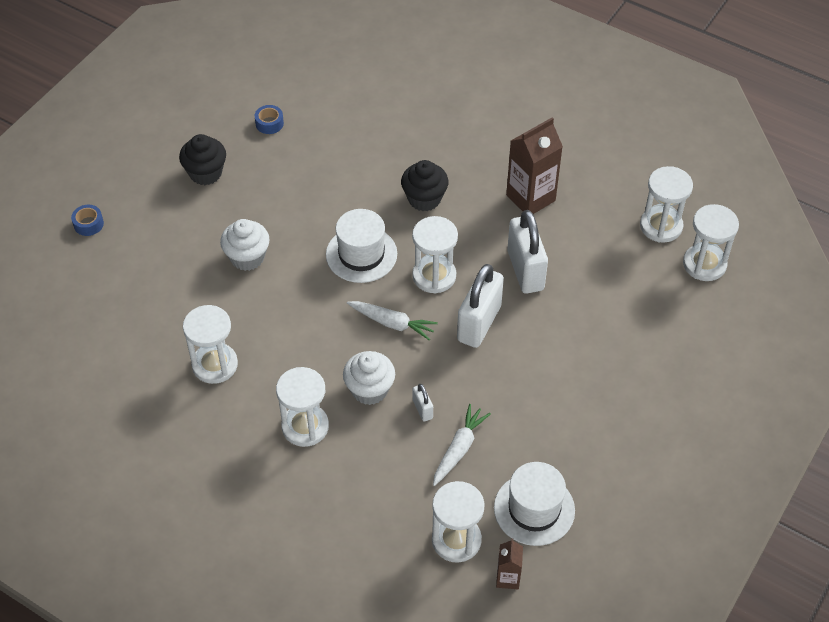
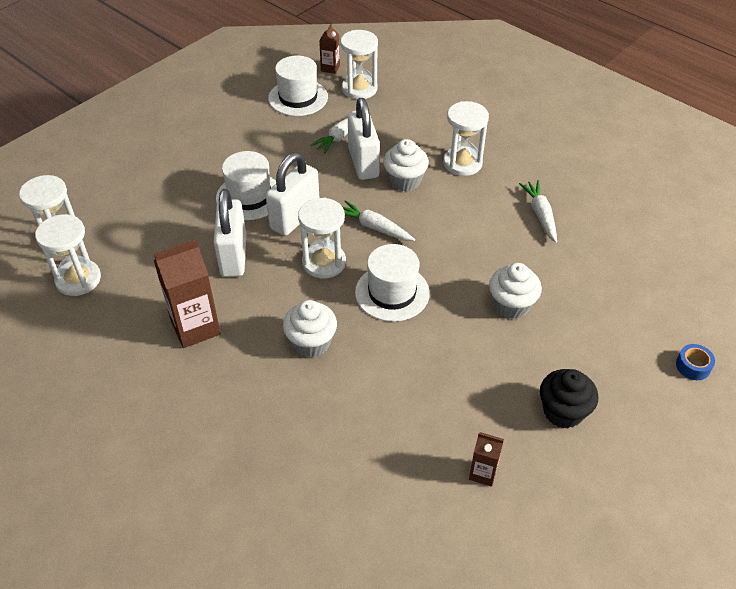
camera: 170 degrees left, 5 degrees down
(215, 365) = (540, 215): white hourglass -> white carrot
(269, 123) = (483, 473): blue tape -> brown carton
(422, 409) = (363, 163): white padlock -> white padlock, size x2.22
(424, 199) = (311, 342): black cupcake -> white cupcake
(537, 342) = (249, 197): none -> white hat

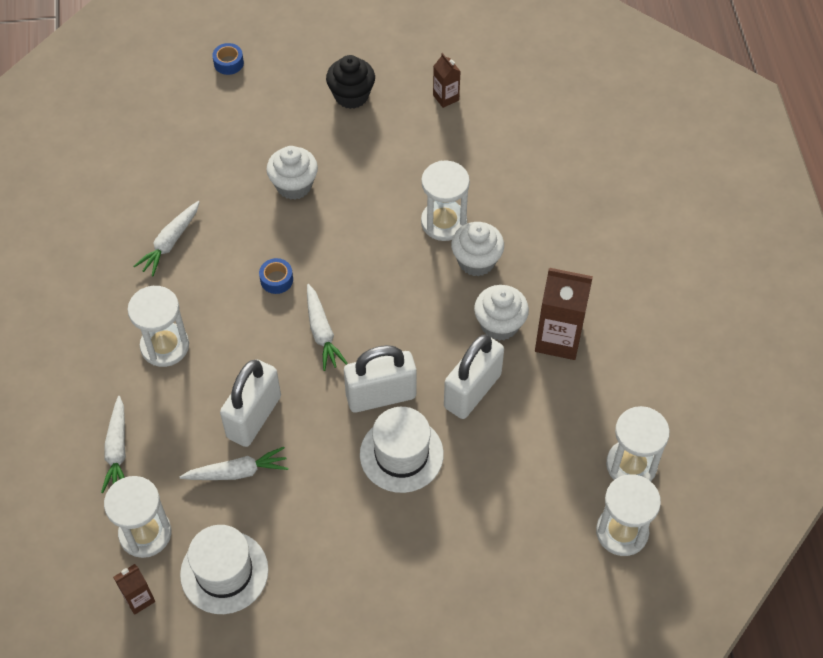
camera: 140 degrees left, 10 degrees up
(324, 262) = (400, 327): white hourglass -> white hourglass (444, 222)
(392, 292) = (372, 259): white hat -> none
(405, 181) = (240, 365): white cupcake -> white cupcake (499, 324)
(421, 108) = (117, 450): none -> white carrot
(442, 238) = (276, 279): none -> blue tape

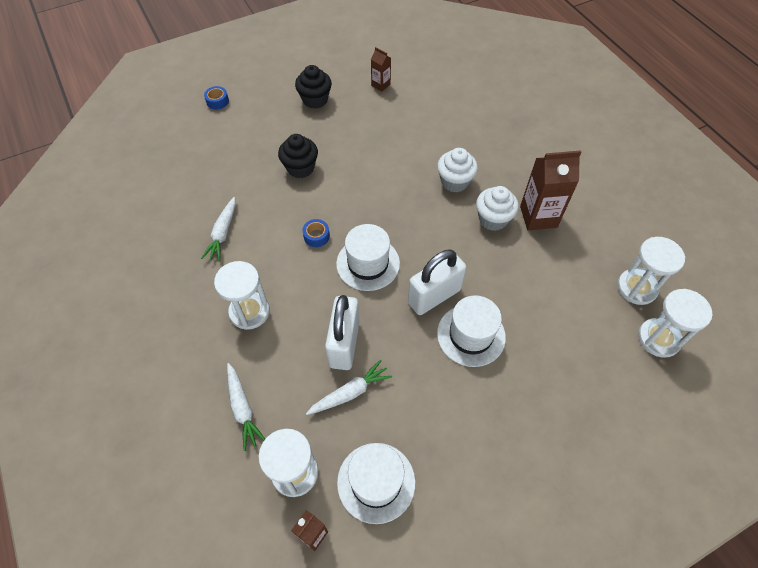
camera: 20 degrees left, 0 degrees up
(294, 185) = (300, 168): white cupcake -> black cupcake
(322, 332) = (368, 263): white carrot -> white hat
(444, 222) = (419, 163): white hourglass -> none
(472, 391) = (498, 271): white padlock -> none

